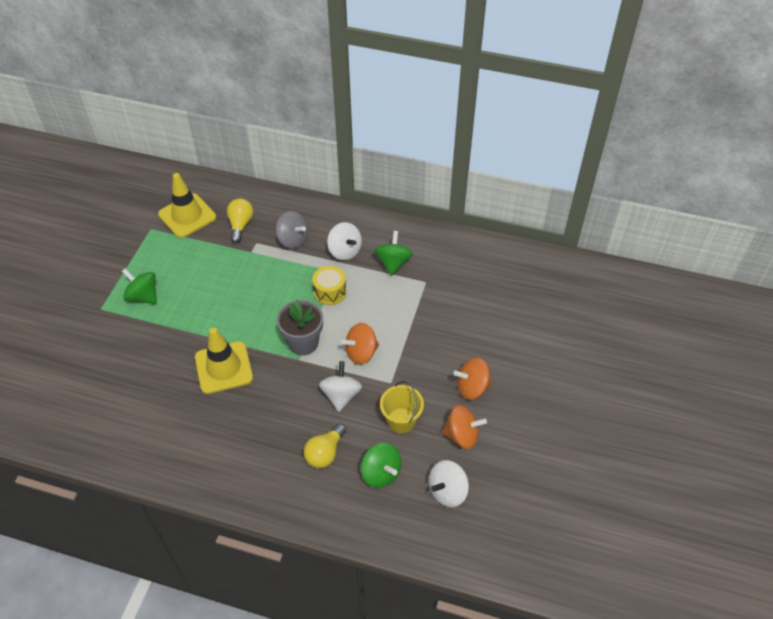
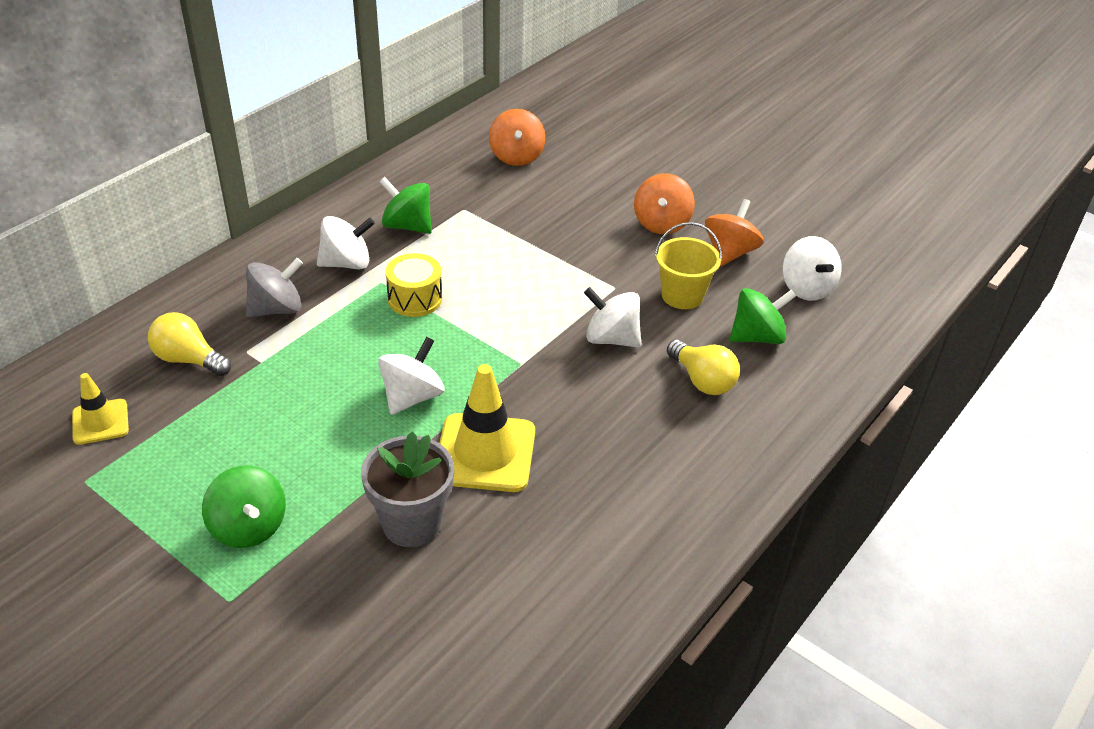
camera: 70 degrees left, 10 degrees down
(143, 296) = (249, 527): green spinning top -> green spinning top turned 90 degrees counterclockwise
(187, 216) = (100, 422): yellow traffic cone -> yellow traffic cone, size x0.56
(252, 321) = (412, 397): none -> white spinning top
(303, 343) = (493, 351): grey flower pot -> grey flower pot (412, 523)
(361, 353) = (548, 299): orange spinning top -> orange spinning top (516, 156)

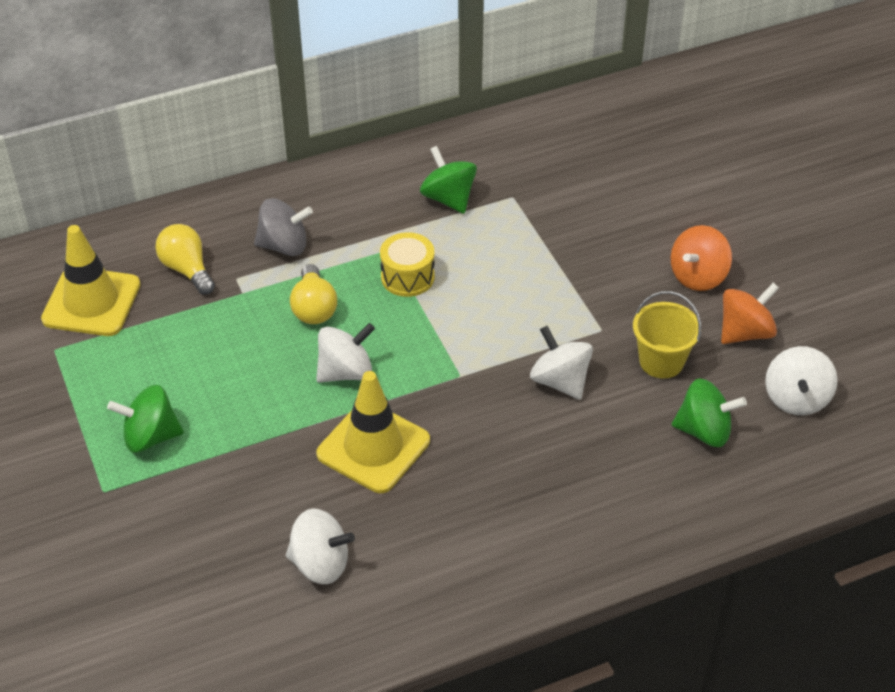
camera: 30 degrees right, 5 degrees up
(100, 422) = (91, 302): yellow traffic cone -> yellow traffic cone, size x1.77
(249, 527) = (150, 437): green spinning top -> green spinning top turned 90 degrees clockwise
(347, 263) = (370, 220): white spinning top -> white spinning top (320, 563)
(412, 523) = (275, 485): grey flower pot -> none
(516, 156) = (603, 154): orange spinning top -> none
(702, 380) = (616, 454): yellow light bulb -> yellow light bulb (314, 308)

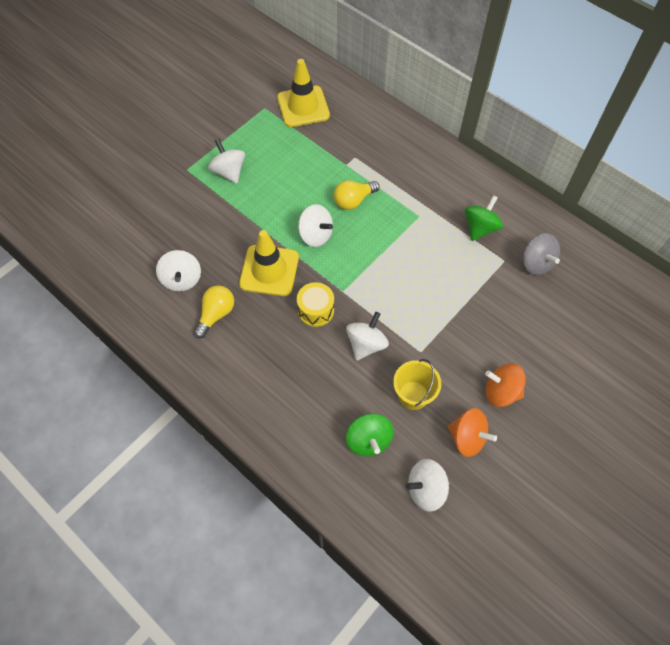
camera: 65 degrees right, 15 degrees up
(150, 437) = (229, 172): green spinning top -> white spinning top
(187, 269) = (348, 134): yellow light bulb -> yellow light bulb (216, 314)
(284, 246) = (391, 167): grey spinning top -> grey spinning top (536, 263)
(407, 277) = (403, 234): yellow drum -> yellow drum (316, 310)

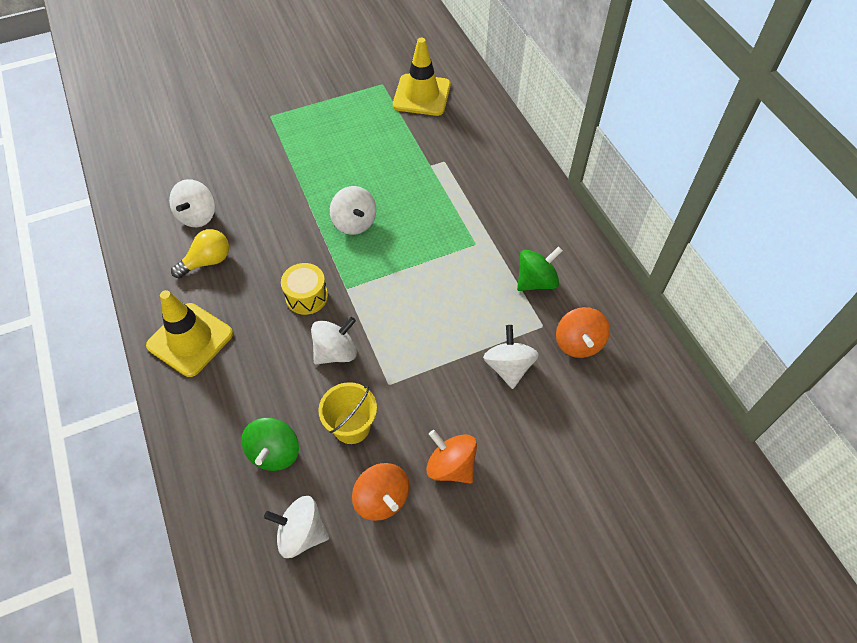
camera: 25 degrees right, 5 degrees down
(229, 172) = (308, 132): white spinning top -> white spinning top (508, 367)
(269, 270) = (286, 239): yellow traffic cone -> yellow traffic cone (190, 339)
(353, 201) = (415, 203): yellow light bulb -> none
(536, 263) = (578, 343): grey spinning top -> orange spinning top

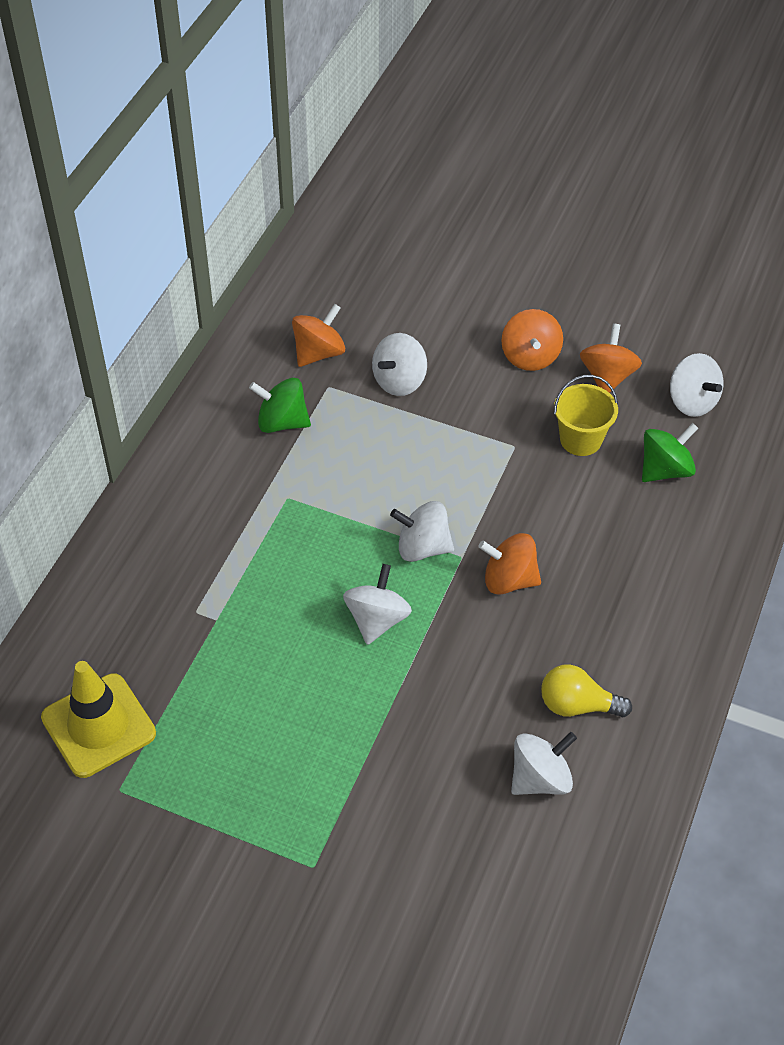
camera: 135 degrees left, 5 degrees down
(190, 339) = (664, 628): yellow traffic cone -> none
(306, 296) = (509, 580): yellow drum -> orange spinning top
(336, 352) = (533, 506): white spinning top -> white spinning top (422, 547)

